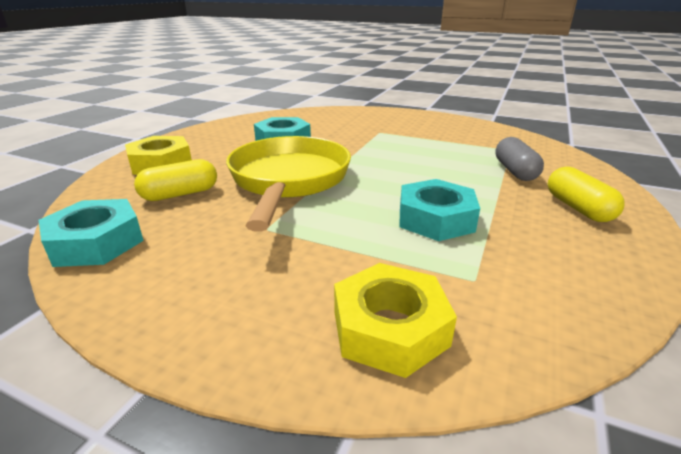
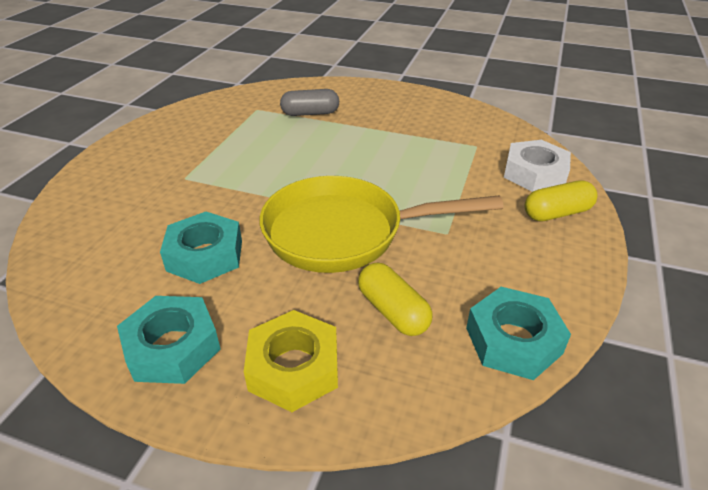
camera: 95 degrees left, 10 degrees up
(390, 328) = (534, 173): yellow nut -> white nut
(435, 219) = (405, 153): turquoise nut -> turquoise nut (173, 347)
(578, 208) = (374, 101): yellow capsule -> yellow capsule (556, 213)

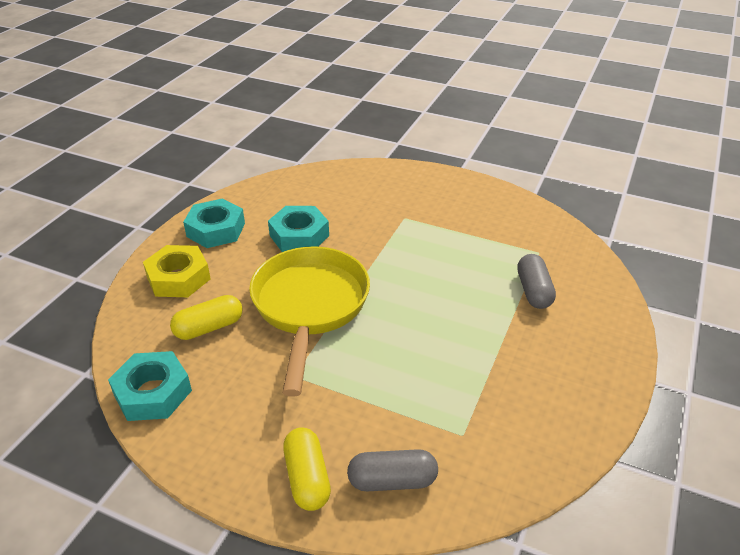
camera: 95 degrees right, 0 degrees up
(534, 173) = (392, 481): white nut -> grey capsule

